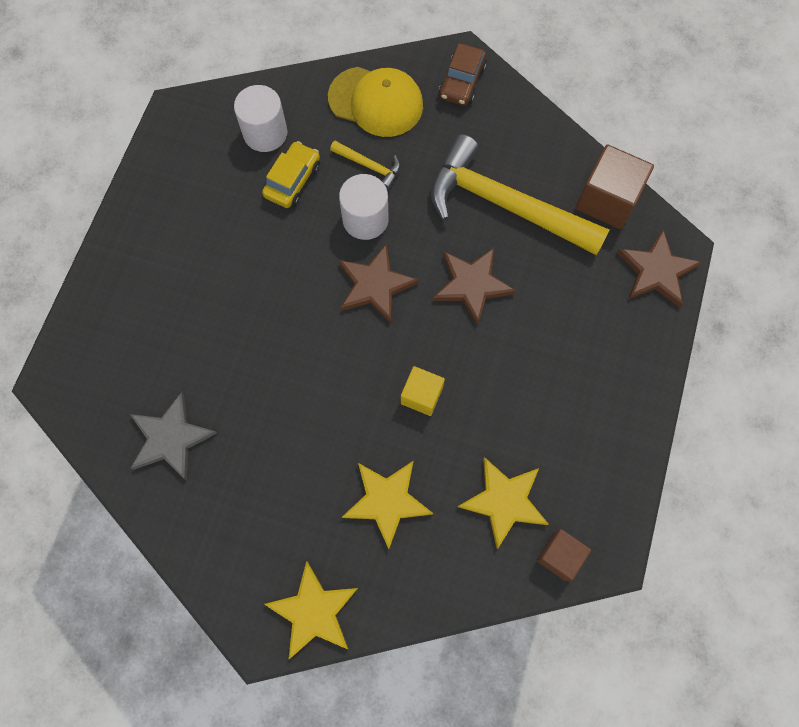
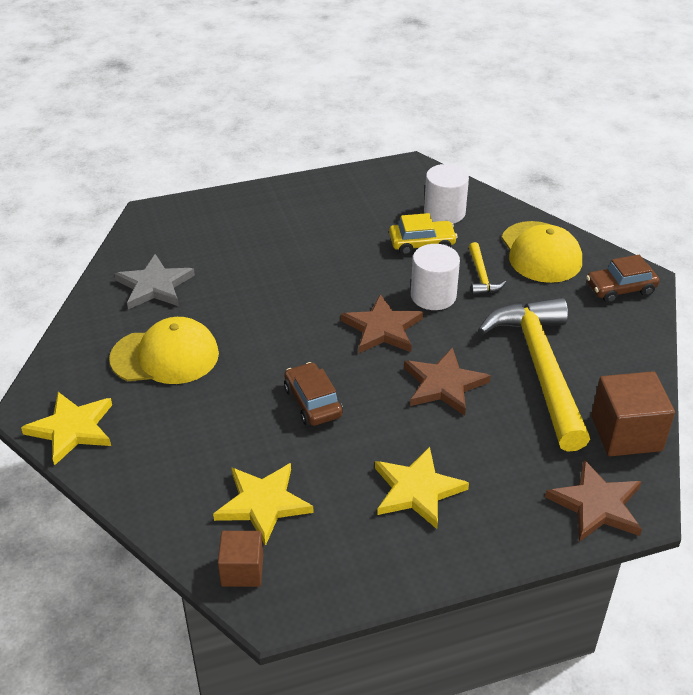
camera: 55 degrees right, 30 degrees down
(277, 482) = (165, 356): none -> yellow cap
(387, 501) = (201, 427): yellow star -> yellow star (417, 490)
(421, 395) = (313, 402): yellow cube -> brown car

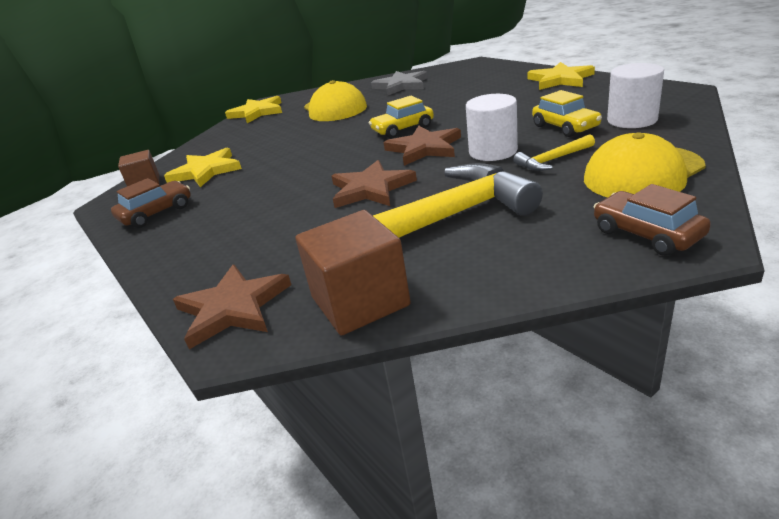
camera: 75 degrees right, 10 degrees down
(312, 326) = (402, 129): none -> yellow car
(313, 402) = (316, 154): brown car -> brown car (156, 213)
(417, 490) = (231, 214): yellow star -> yellow star (560, 79)

